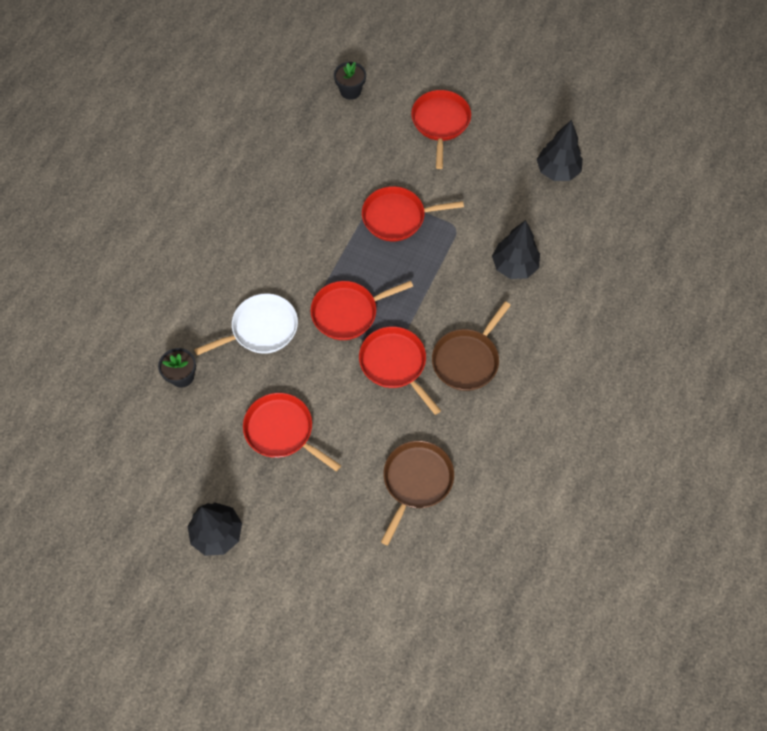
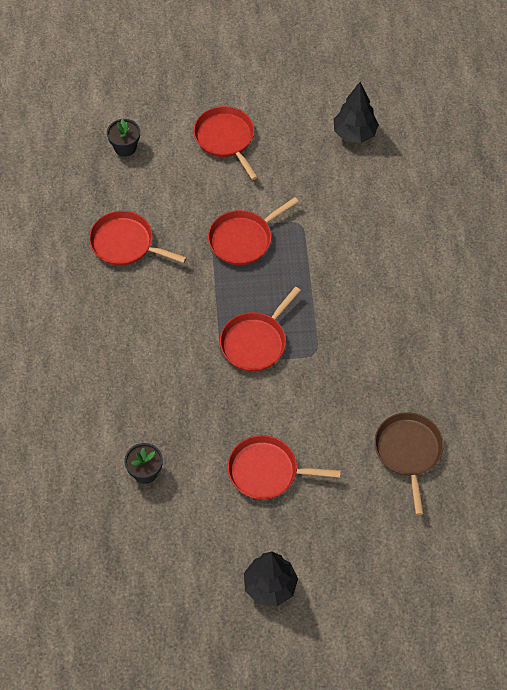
camera: 30 degrees left, 5 degrees down
(261, 329) = (188, 395): white pan -> none
(395, 364) = (326, 365): red pan -> red pan (125, 243)
(467, 359) = (384, 330): brown pan -> none
(514, 266) = (371, 232): black tree -> none

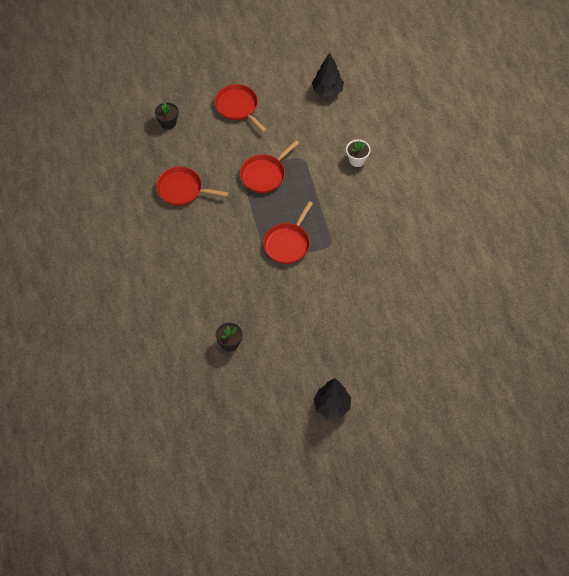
camera: 10 degrees left, 0 degrees up
(267, 471) = (314, 329): red pan -> none
(376, 238) = (357, 160): none -> white flower pot
(408, 452) = (408, 301): brown pan -> none

